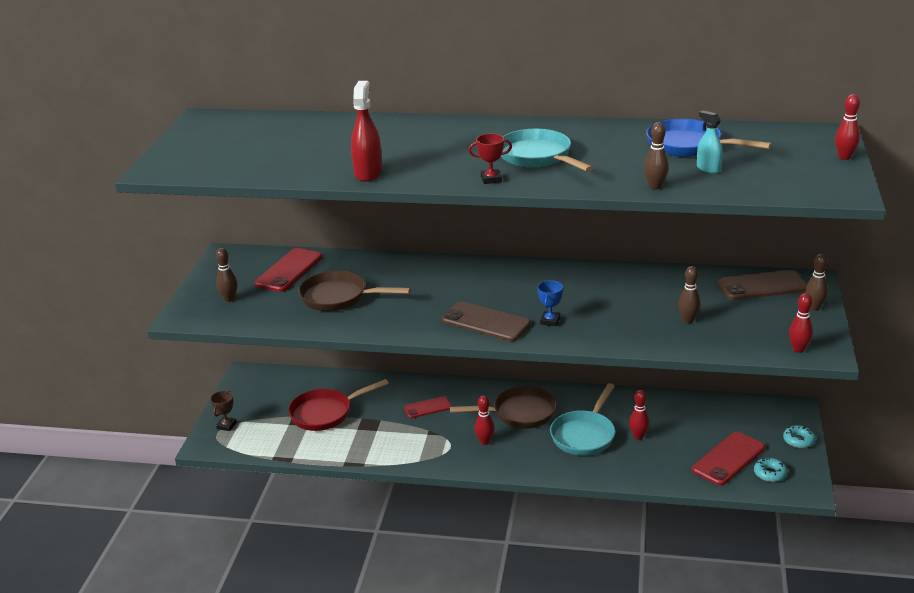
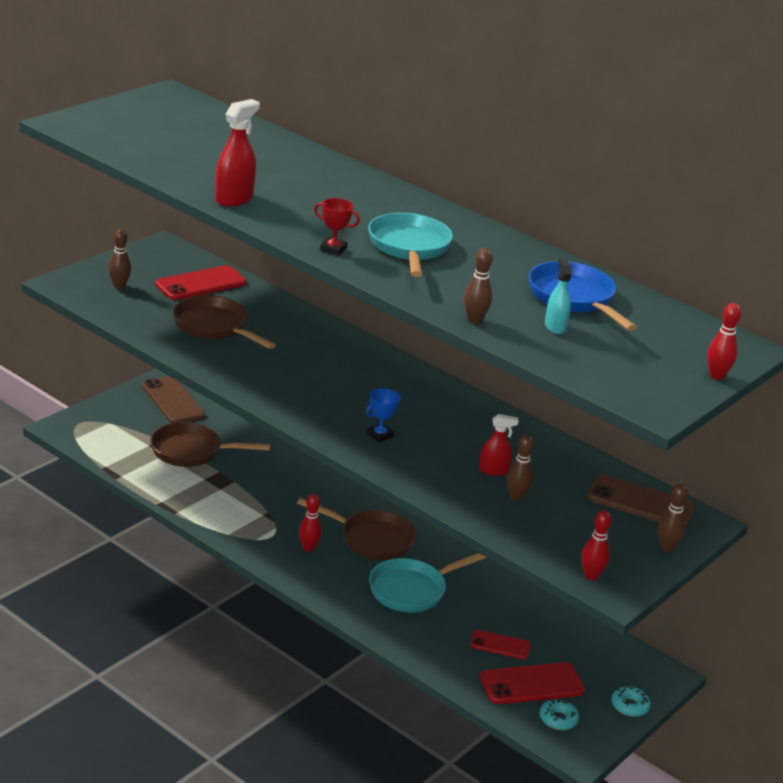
camera: 25 degrees right, 0 degrees up
(226, 425) = (94, 420): brown trophy -> none
(325, 413) = (191, 451): red pan -> brown pan
(427, 408) = (290, 491): red phone -> red phone (500, 645)
(485, 322) = (317, 409): brown phone -> brown phone (173, 400)
(638, 436) = (464, 618): red bowling pin -> none
(651, 309) = (493, 470): none -> red spray bottle

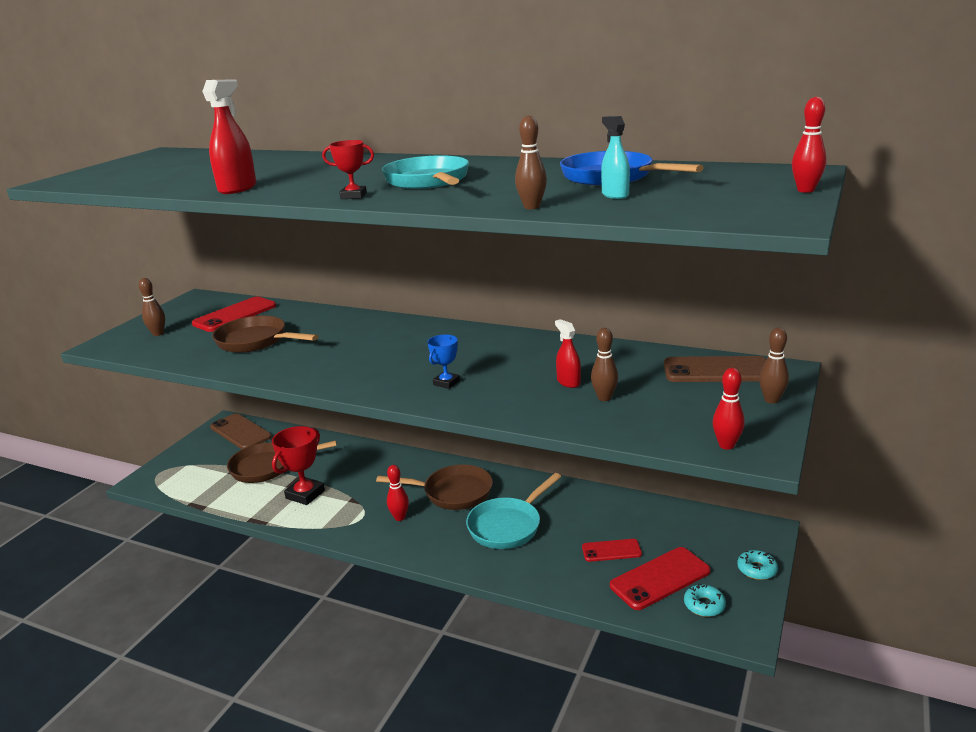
camera: 10 degrees left, 5 degrees down
(222, 494) = (305, 494): none -> red trophy
(493, 470) = (568, 382): red spray bottle -> red spray bottle turned 105 degrees counterclockwise

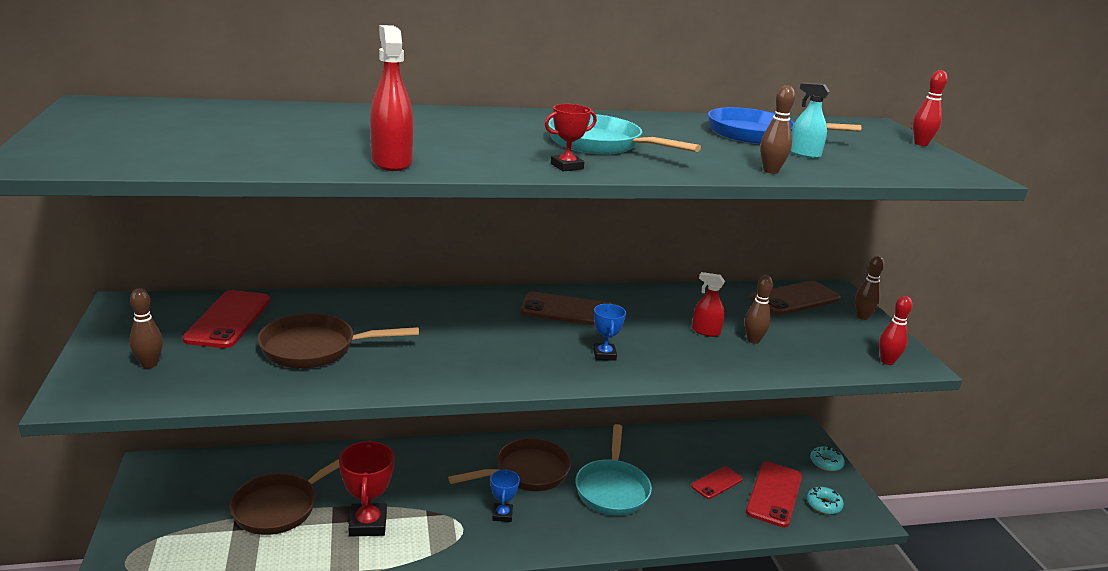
camera: 40 degrees left, 0 degrees up
(240, 432) = (189, 474): brown phone -> brown phone (571, 311)
(399, 517) = (502, 515): red bowling pin -> blue trophy

